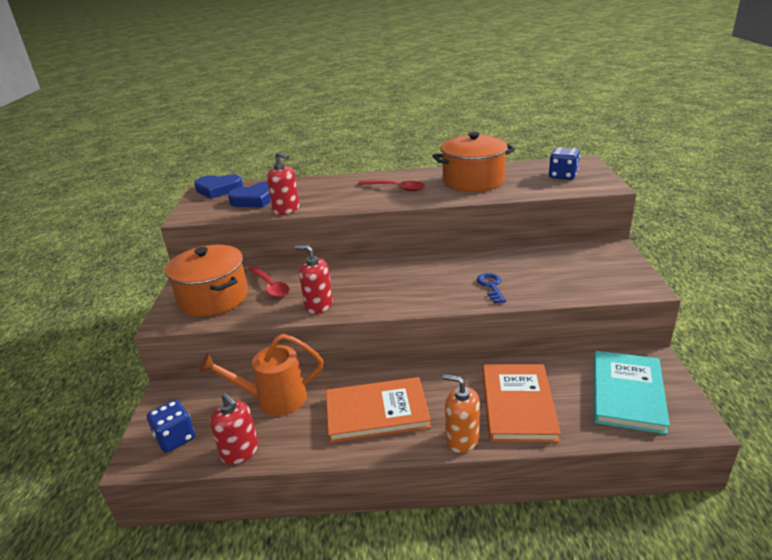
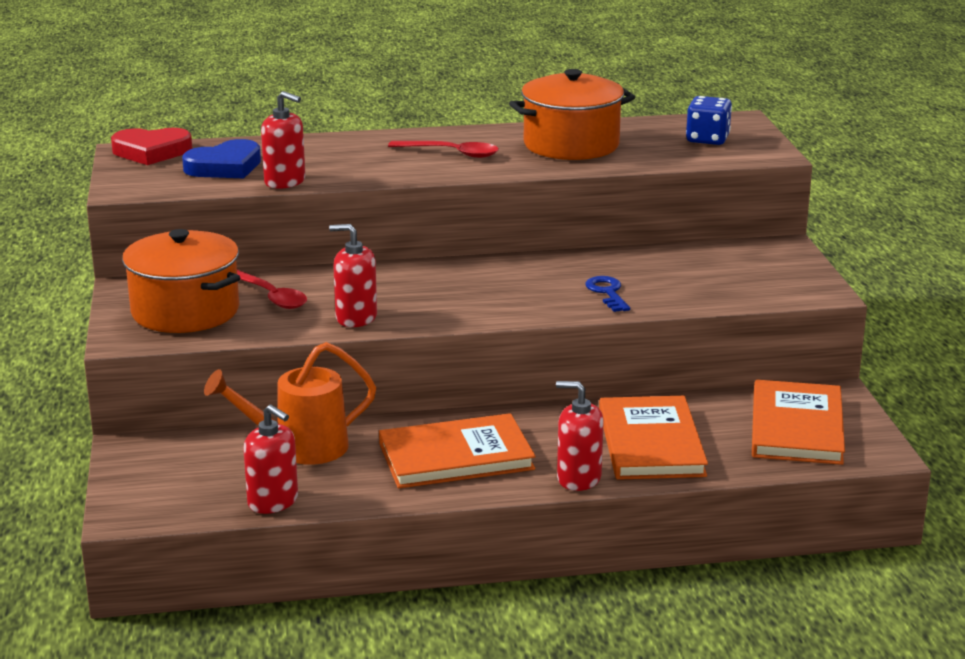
camera: 10 degrees left, 5 degrees down
(175, 438) = (170, 492): blue dice -> none
(218, 189) = (151, 152): blue heart -> red heart
(462, 439) = (578, 478): orange soap dispenser -> red soap dispenser
(627, 393) = (797, 427): turquoise book -> orange book

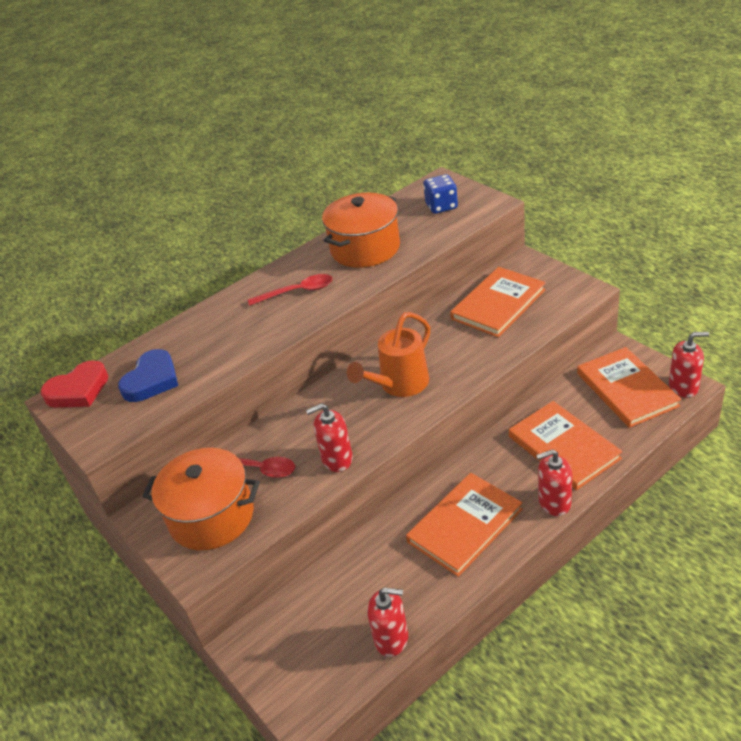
camera: 25 degrees left, 15 degrees up
(285, 181) = (212, 375): red soap dispenser -> red soap dispenser (683, 386)
(300, 448) = (360, 576): orange watering can -> orange watering can (399, 385)
(607, 292) = (468, 352): blue key -> none
(698, 269) = (498, 304): none -> orange book

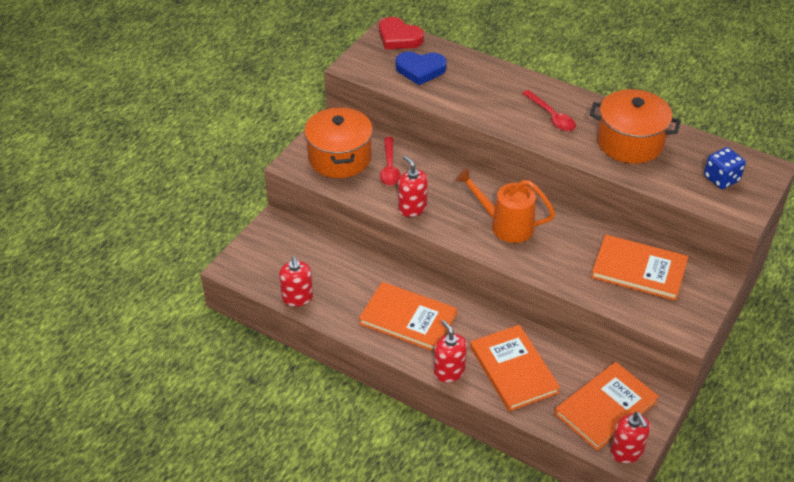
camera: 65 degrees right, 5 degrees up
(563, 447) = (513, 370): orange book -> orange book turned 60 degrees counterclockwise

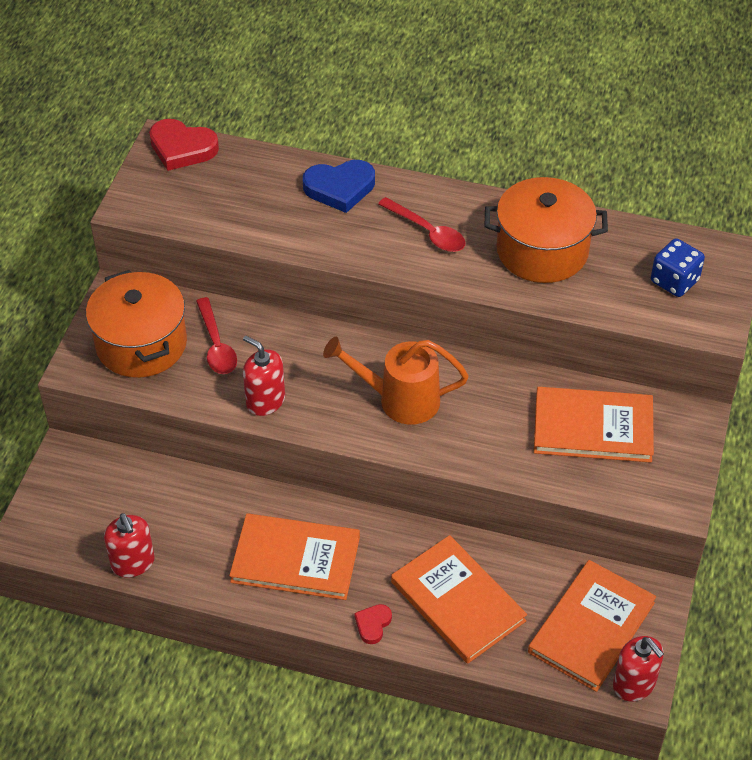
camera: 15 degrees left, 5 degrees up
(420, 70) = (227, 194): blue heart -> blue heart (340, 188)
(449, 371) = (373, 624): red soap dispenser -> red heart

